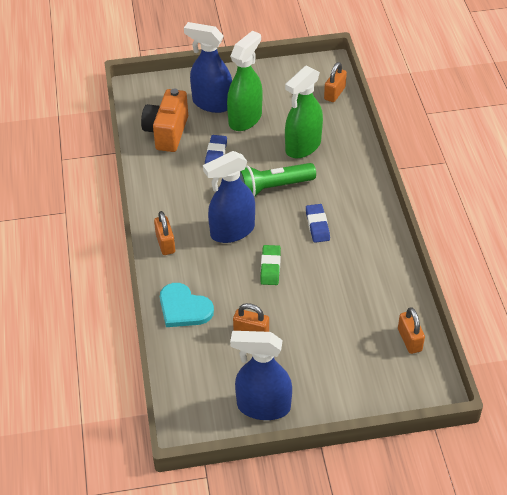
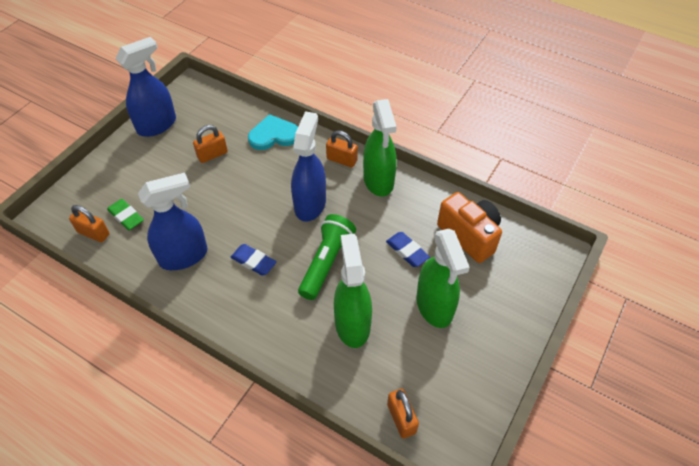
camera: 130 degrees right, 5 degrees up
(165, 208) = (378, 181): none -> green spray bottle
(212, 103) = (481, 295): blue spray bottle -> blue spray bottle (184, 256)
(270, 267) = (250, 202): green eraser -> green eraser (126, 216)

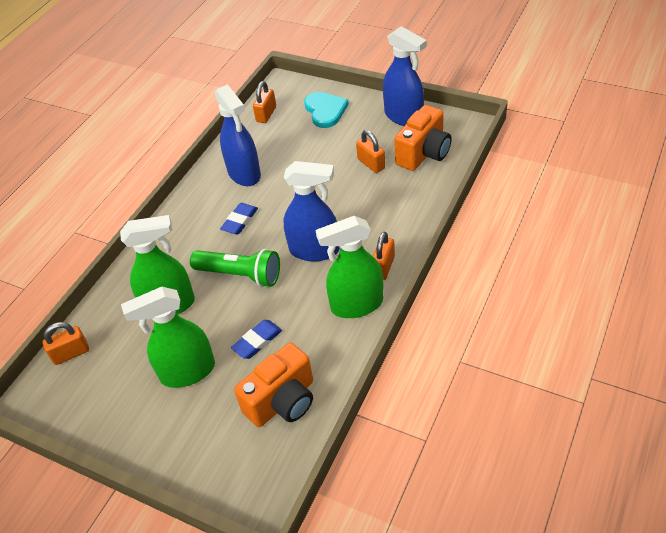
camera: 90 degrees right, 5 degrees down
(126, 216) = (286, 128): green eraser -> none
(214, 118) = (424, 153): none -> orange camera
(273, 135) = (409, 203): turquoise heart -> turquoise heart (325, 111)

